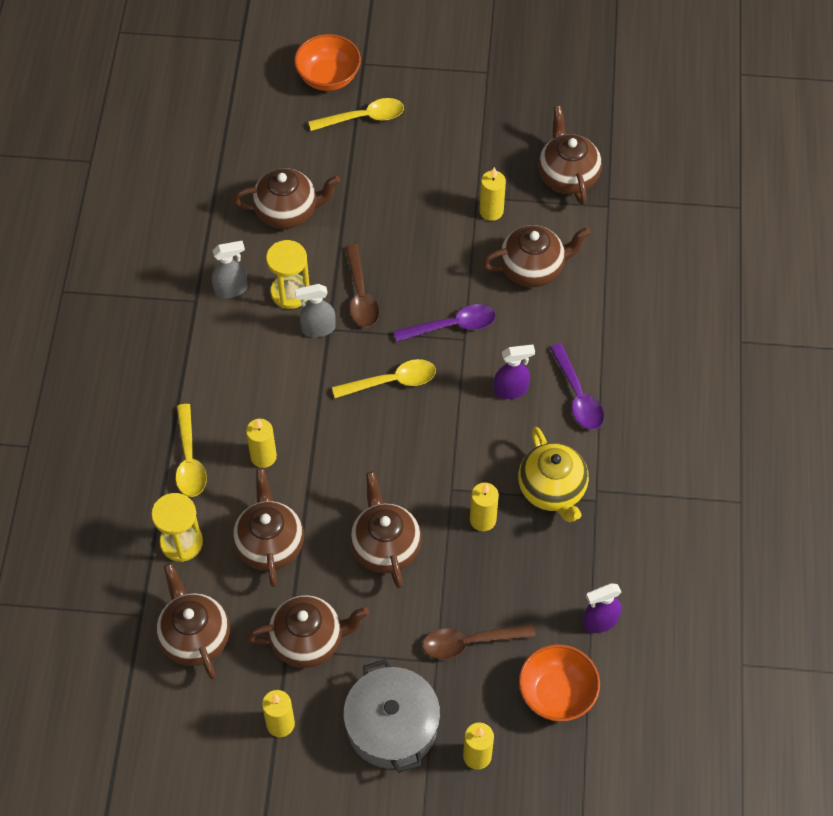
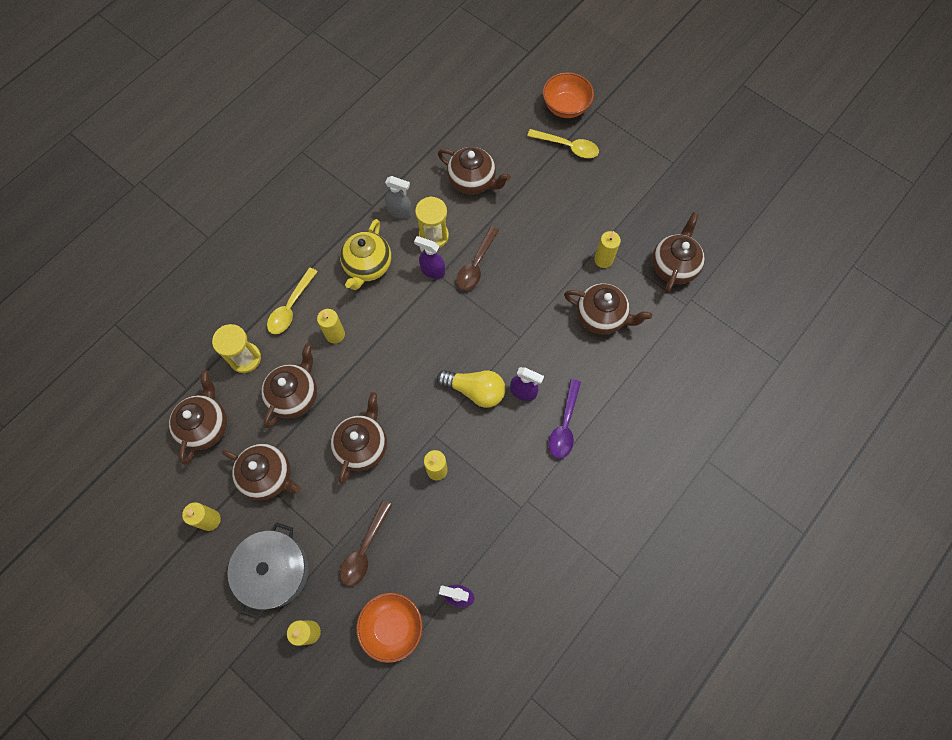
camera: 35 degrees right, 10 degrees up
(318, 328) = (432, 270): grey spray bottle -> purple spray bottle
(392, 381) = (451, 336): yellow spoon -> none
(452, 326) = (518, 323): purple spoon -> none
(460, 419) = (475, 390): none -> yellow light bulb
(470, 642) = (364, 549): brown spoon -> brown spoon turned 90 degrees counterclockwise
(552, 490) = (497, 480): yellow teapot -> yellow teapot (367, 266)

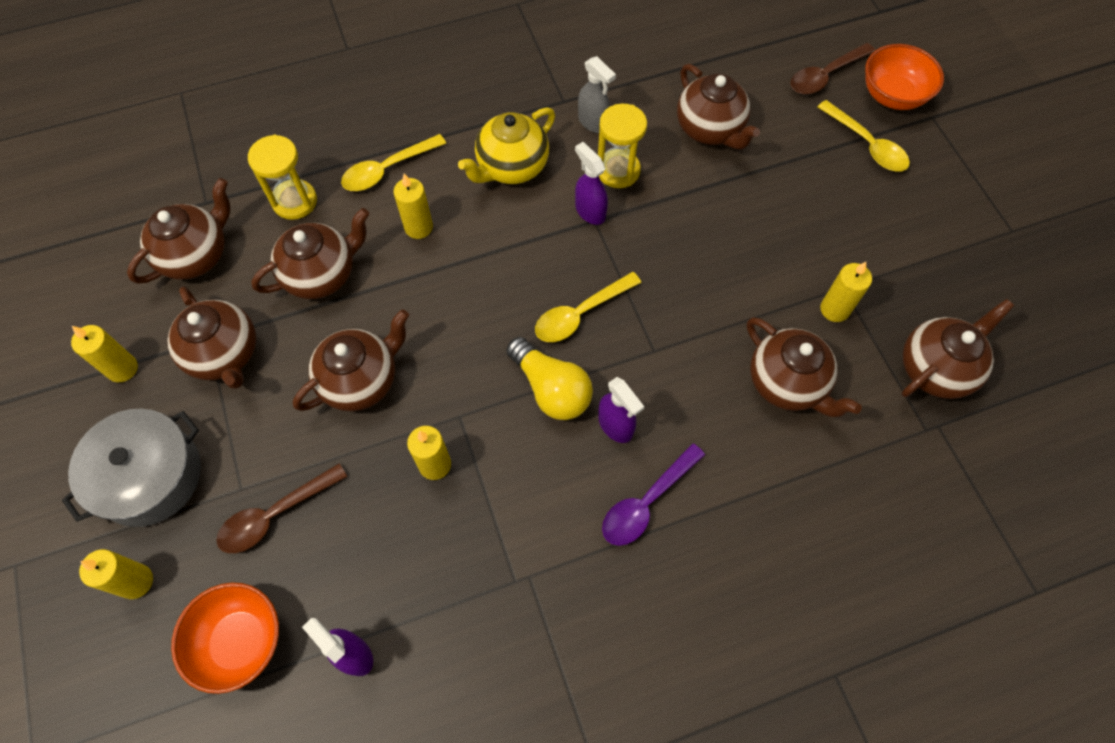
camera: 30 degrees right, 5 degrees down
(465, 337) = (580, 314): none -> yellow spoon
(476, 265) = (652, 231): brown spoon -> brown spoon (825, 76)

